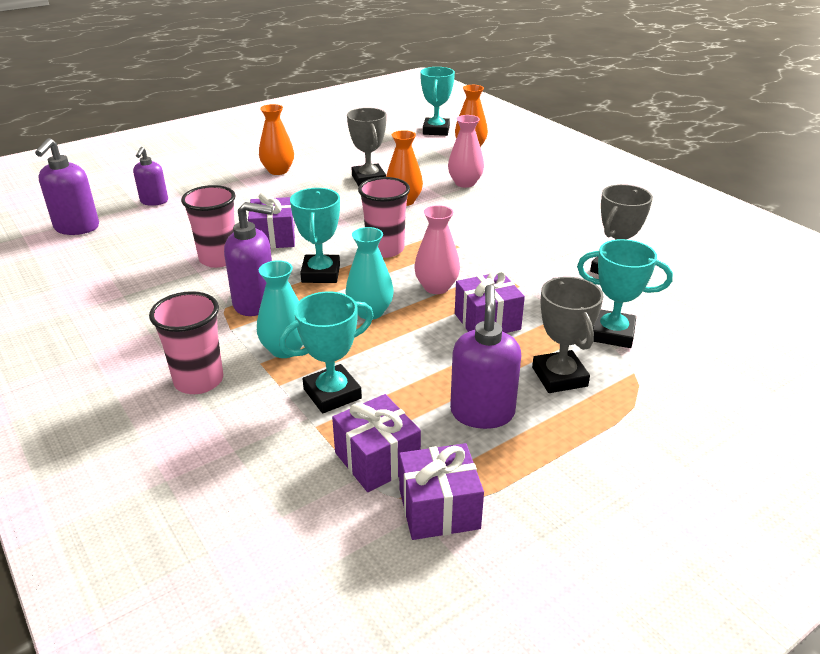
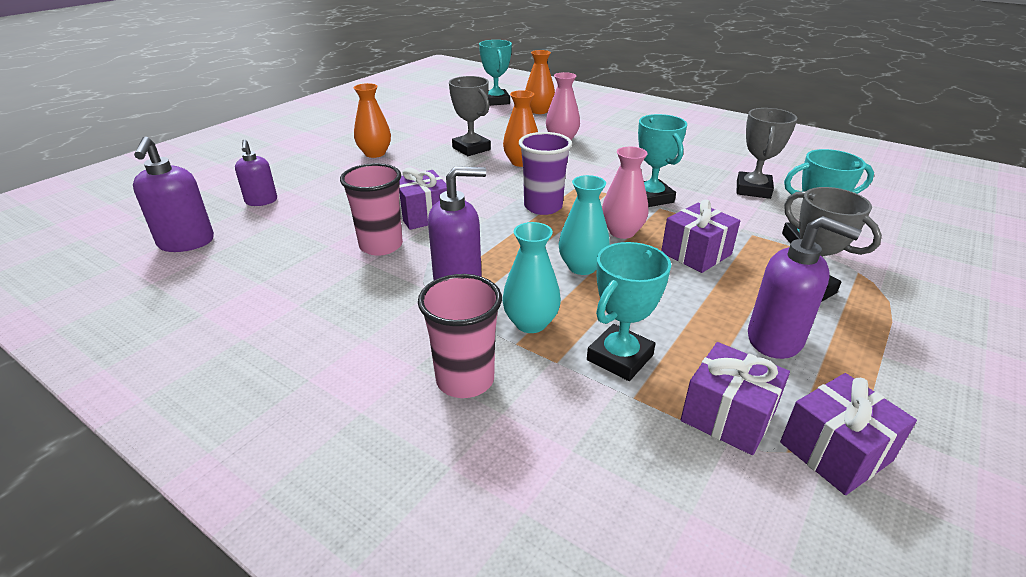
camera: 20 degrees left, 0 degrees up
(321, 273) = (501, 240): turquoise trophy -> turquoise trophy (651, 198)
(385, 249) = (543, 207): pink cup -> purple cup
(482, 412) = (775, 340): purple soap dispenser -> purple soap dispenser turned 135 degrees clockwise

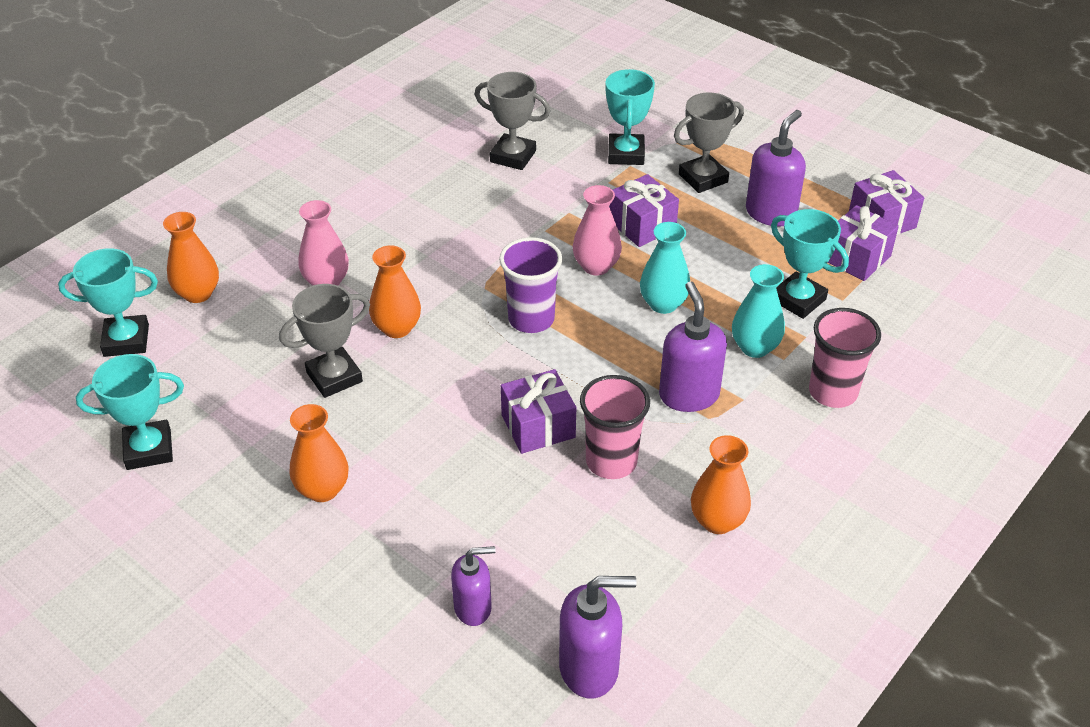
camera: 85 degrees left, 10 degrees up
(301, 298) = (717, 521): none -> orange vase
(651, 198) = (521, 232): turquoise trophy -> turquoise trophy (149, 449)

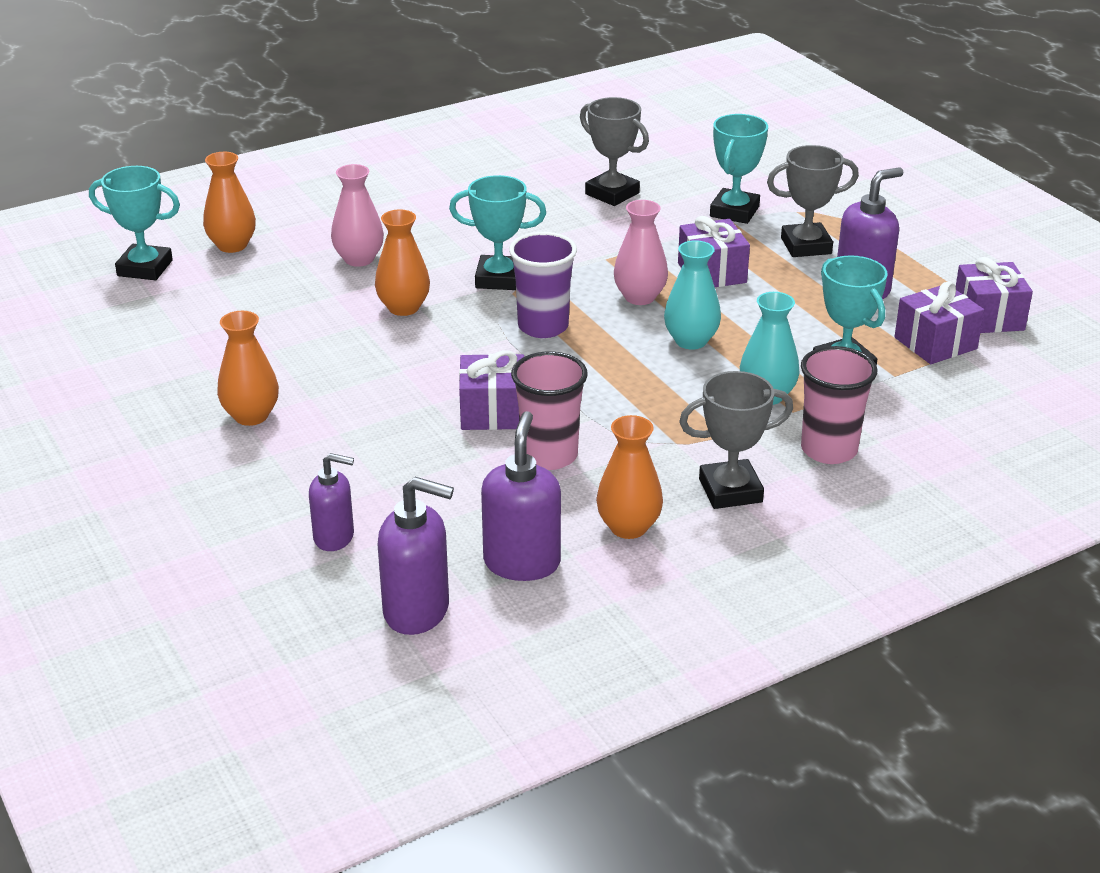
camera: 20 degrees right, 10 degrees down
(149, 449) = (113, 352): turquoise trophy -> turquoise trophy (499, 279)
(334, 377) = (318, 333): grey trophy -> grey trophy (730, 490)
(688, 395) = (667, 420): purple soap dispenser -> purple soap dispenser (522, 562)

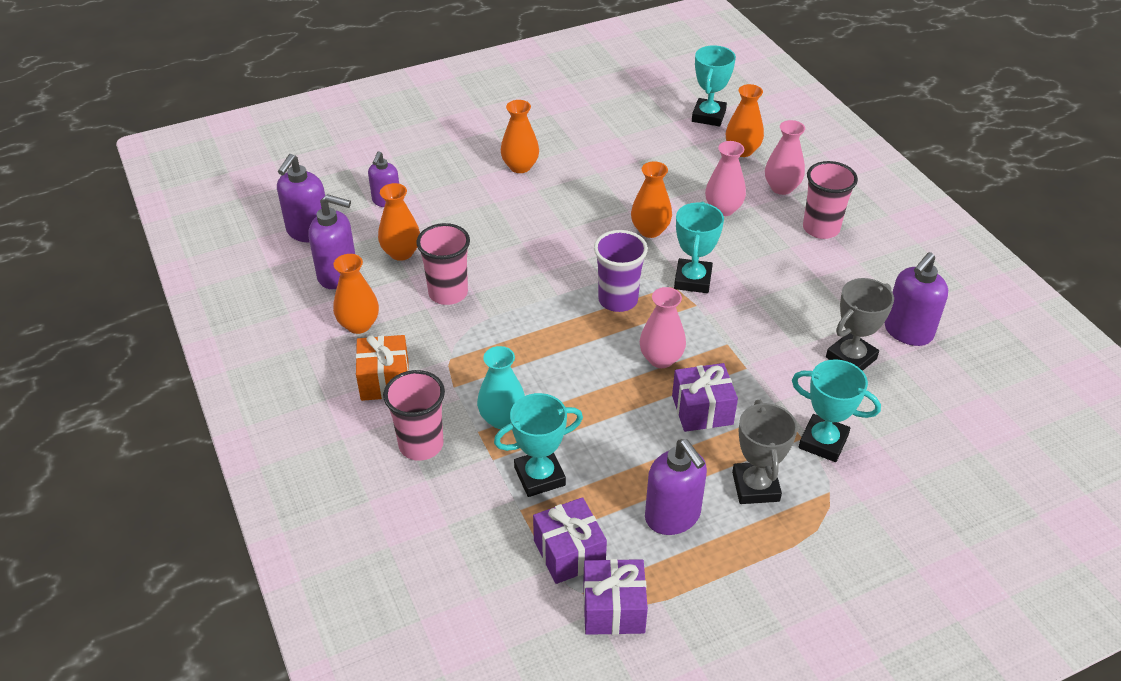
camera: 95 degrees right, 10 degrees up
(316, 222) = (781, 188): none -> pink vase
(397, 201) = (821, 228): none -> pink cup
(464, 507) = (401, 253): none -> orange vase
(493, 412) = (505, 269): purple gift -> none
(566, 164) = (907, 332): none -> purple soap dispenser
(691, 341) = (589, 383): turquoise vase -> none
(730, 490) = (385, 380): grey trophy -> orange gift

